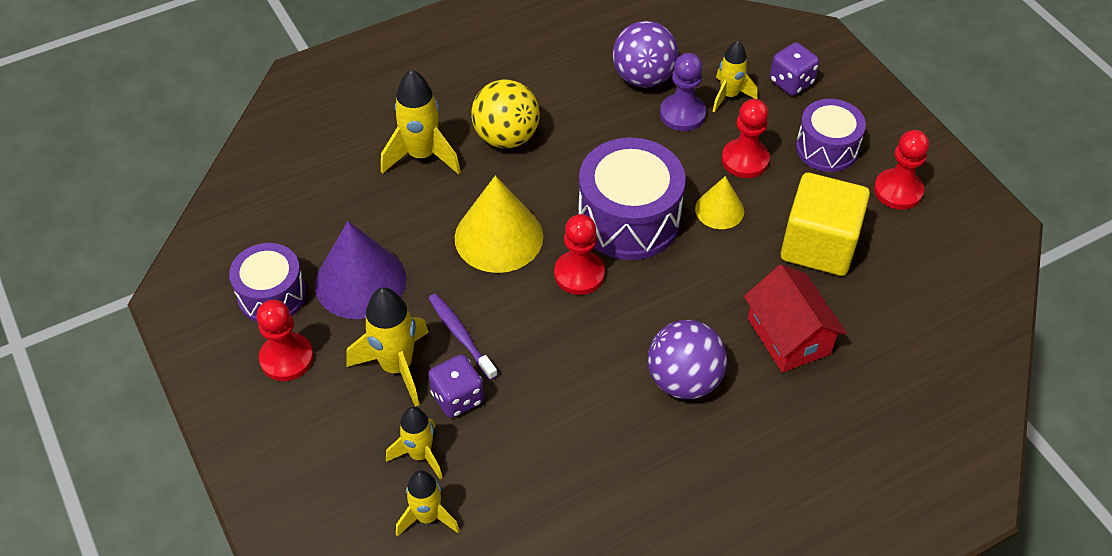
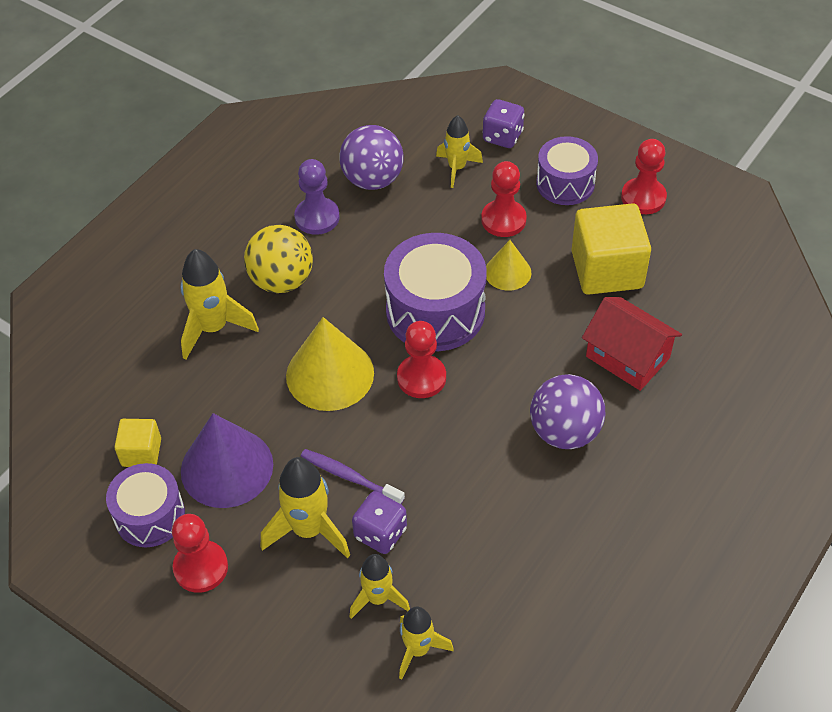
camera: 25 degrees left, 0 degrees up
(297, 238) = (141, 452): none -> yellow cube
(682, 114) = (426, 200): purple pawn -> purple pawn (317, 217)

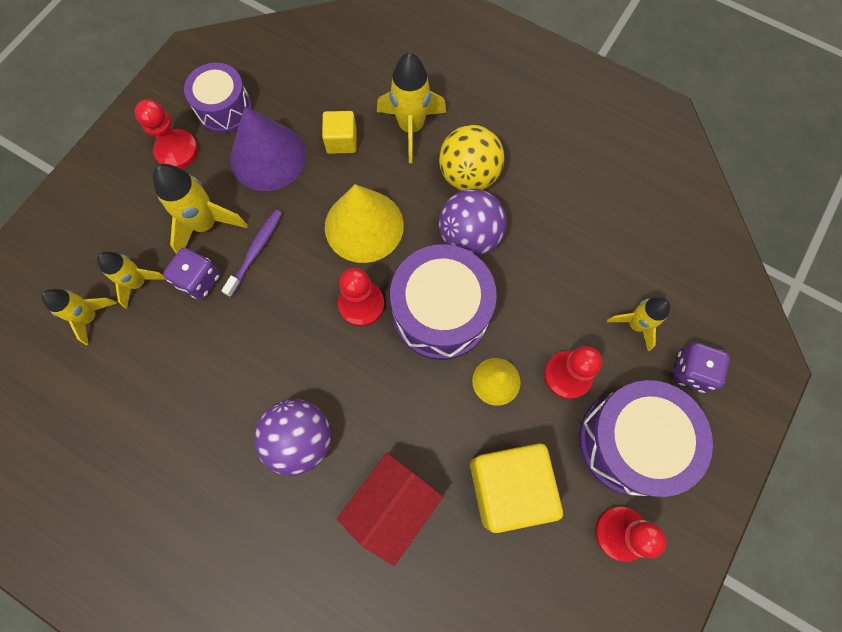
camera: 85 degrees right, 20 degrees up
(141, 452) = (283, 94): yellow cube -> yellow cube (341, 141)
(317, 217) = (549, 197): purple pawn -> none
(373, 180) = (607, 243): purple ball -> purple ball (469, 237)
(565, 183) = (630, 442): purple drum -> purple drum, size x1.58

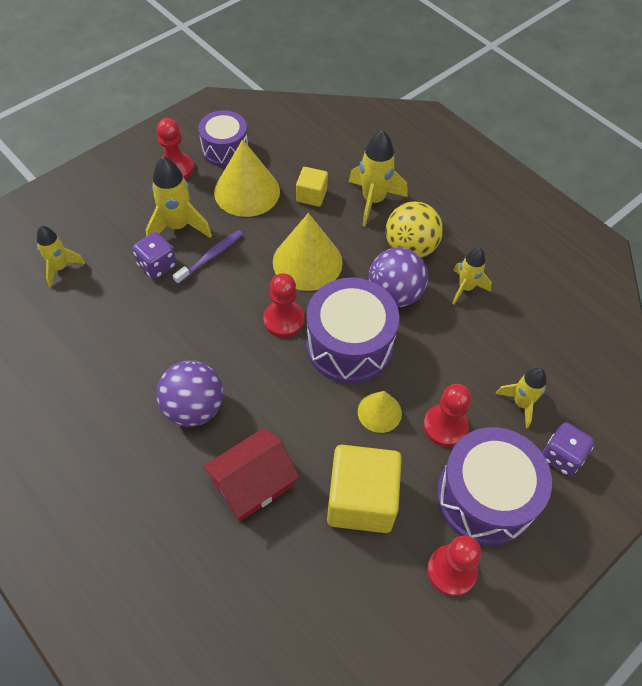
camera: 15 degrees right, 15 degrees down
(139, 283) = (108, 254): yellow rocket -> yellow rocket (465, 288)
(268, 156) = (247, 191): purple cone -> yellow cone

